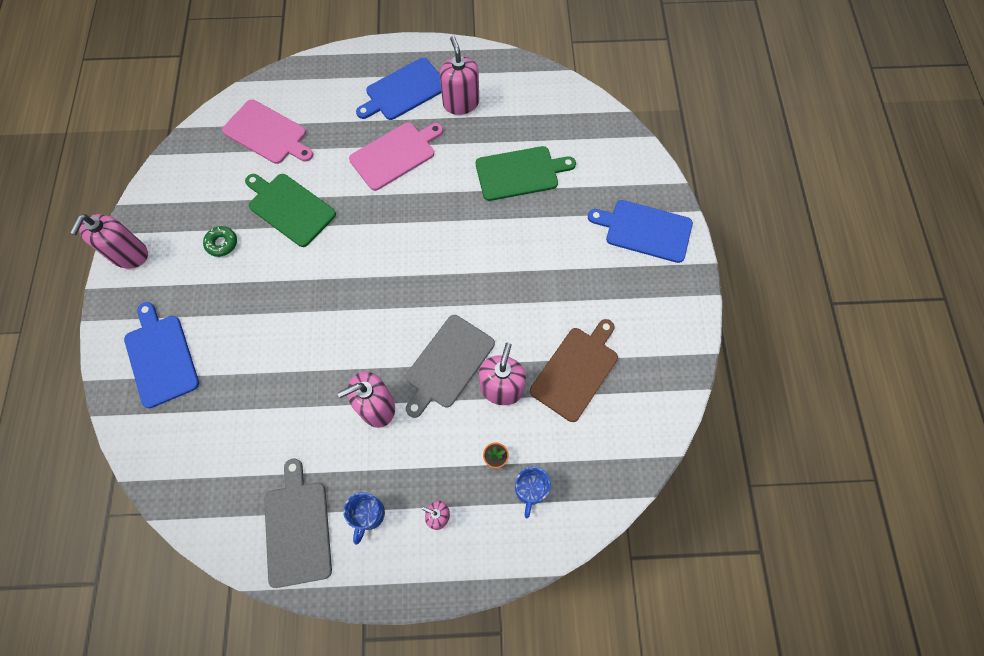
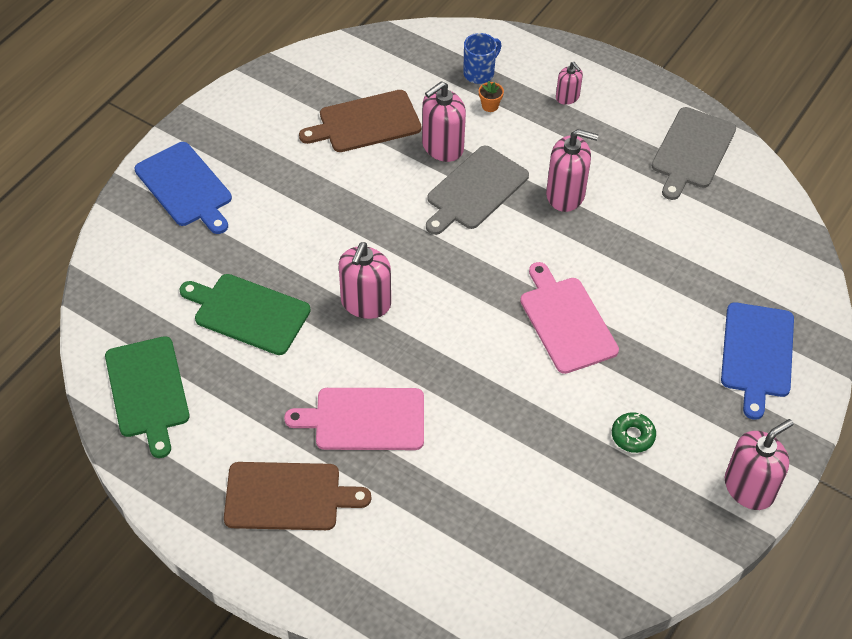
camera: 145 degrees left, 15 degrees down
(267, 133) = (499, 546): pink cutting board -> pink cutting board (566, 321)
(290, 208) = (530, 430): green cutting board -> green cutting board (147, 391)
(368, 515) = (625, 128): blue mug -> none
(404, 91) = (288, 497): blue cutting board -> brown cutting board
(447, 364) = (475, 190): grey cutting board -> grey cutting board turned 150 degrees clockwise
(461, 103) = (235, 435): pink soap dispenser -> pink soap dispenser (365, 303)

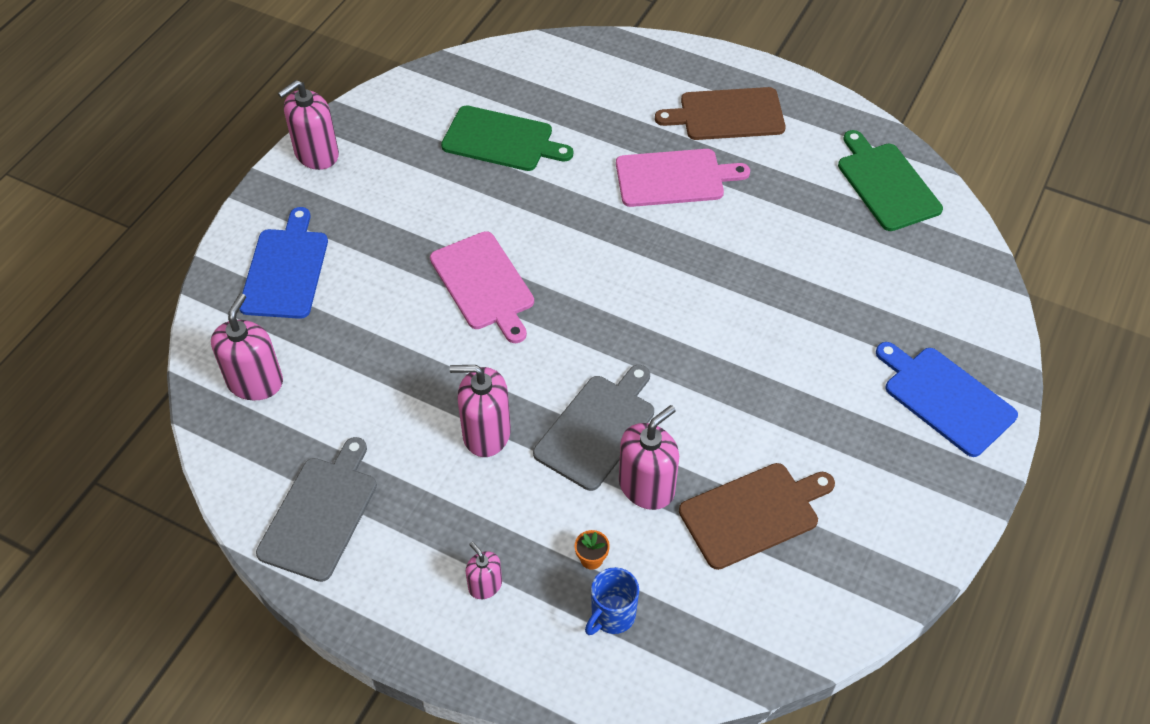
camera: 175 degrees right, 0 degrees up
(248, 313) = (818, 263): green cutting board -> green cutting board (501, 140)
(365, 303) = (698, 284): pink soap dispenser -> pink soap dispenser (255, 382)
(633, 436) = (420, 186): green donut -> none

